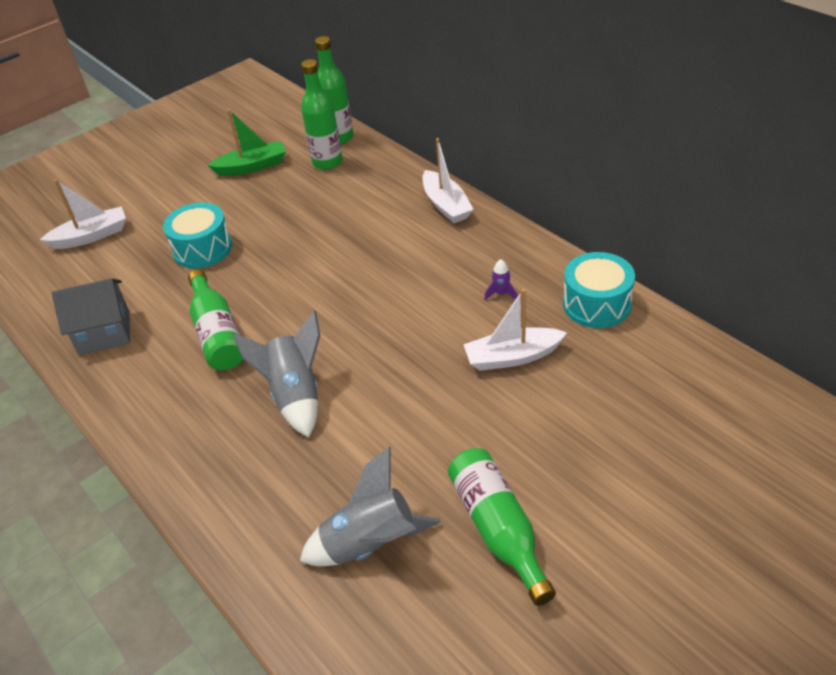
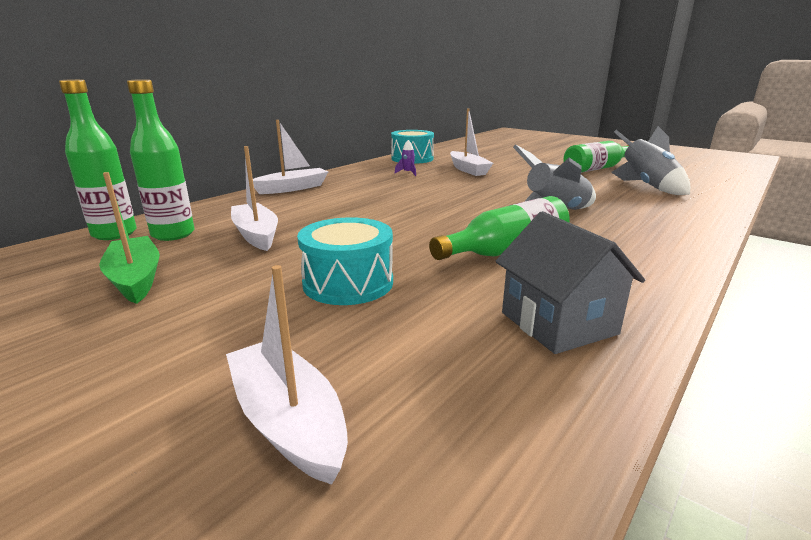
camera: 105 degrees left, 20 degrees down
(310, 200) = (256, 235): none -> white boat

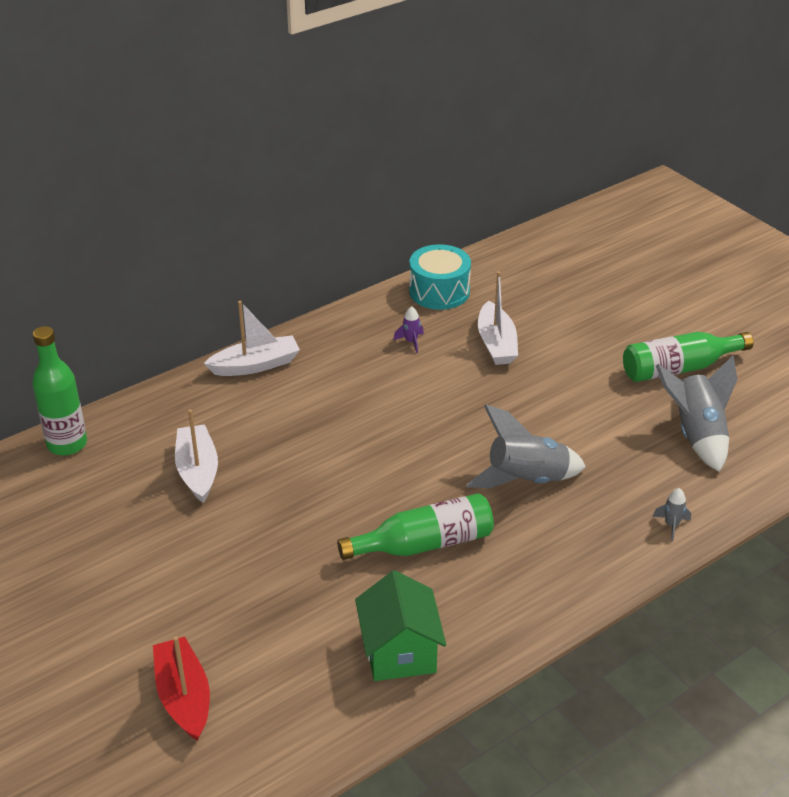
camera: 15 degrees right, 15 degrees up
(135, 278) = (91, 527): green boat -> none
(173, 234) = (120, 455): green bottle -> none
(288, 421) = (184, 696): white boat -> red boat
(348, 283) = (260, 568): turquoise drum -> none
(558, 323) = (399, 652): grey house -> green house
(694, 220) = (671, 525): none -> grey rocket

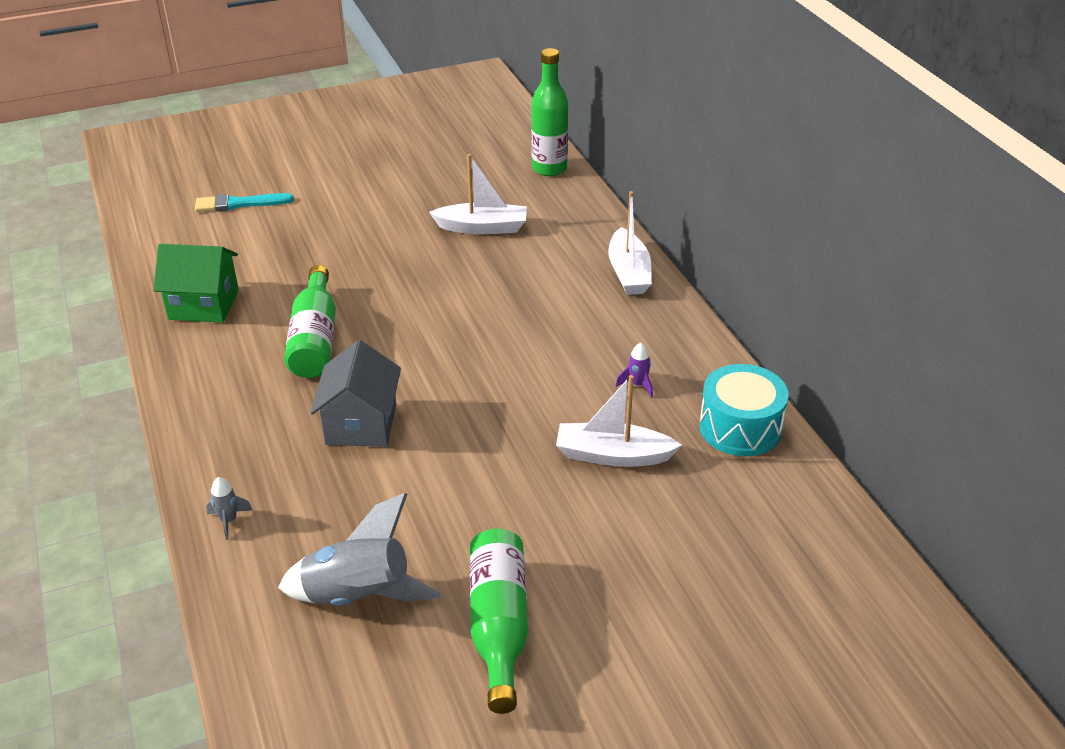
camera: 105 degrees right, 0 degrees up
(184, 696) = (239, 204): red boat -> turquoise brush
(526, 480) = (361, 424): grey rocket -> grey house

